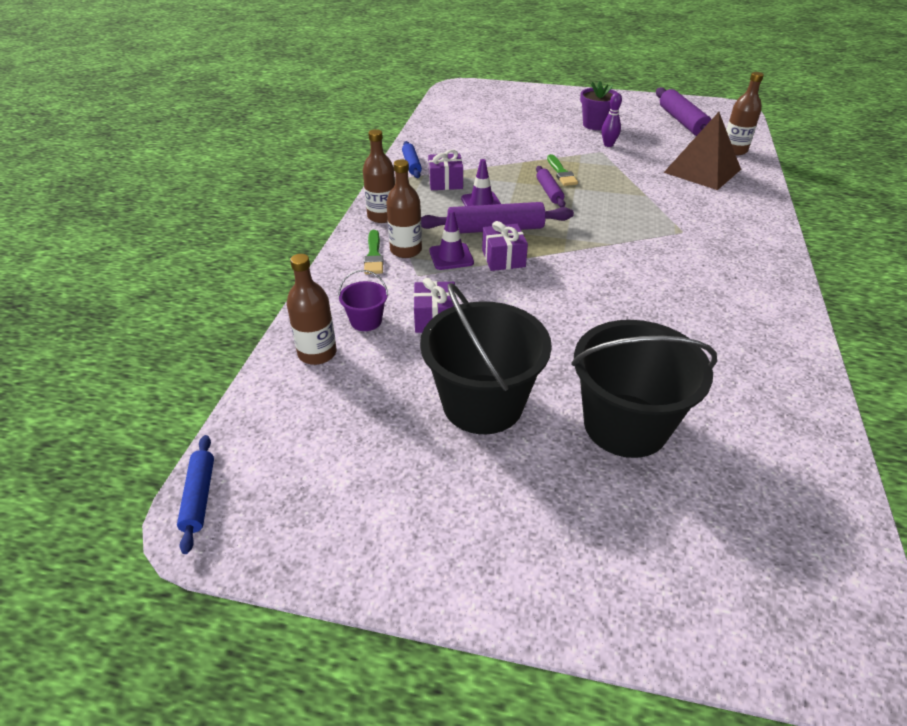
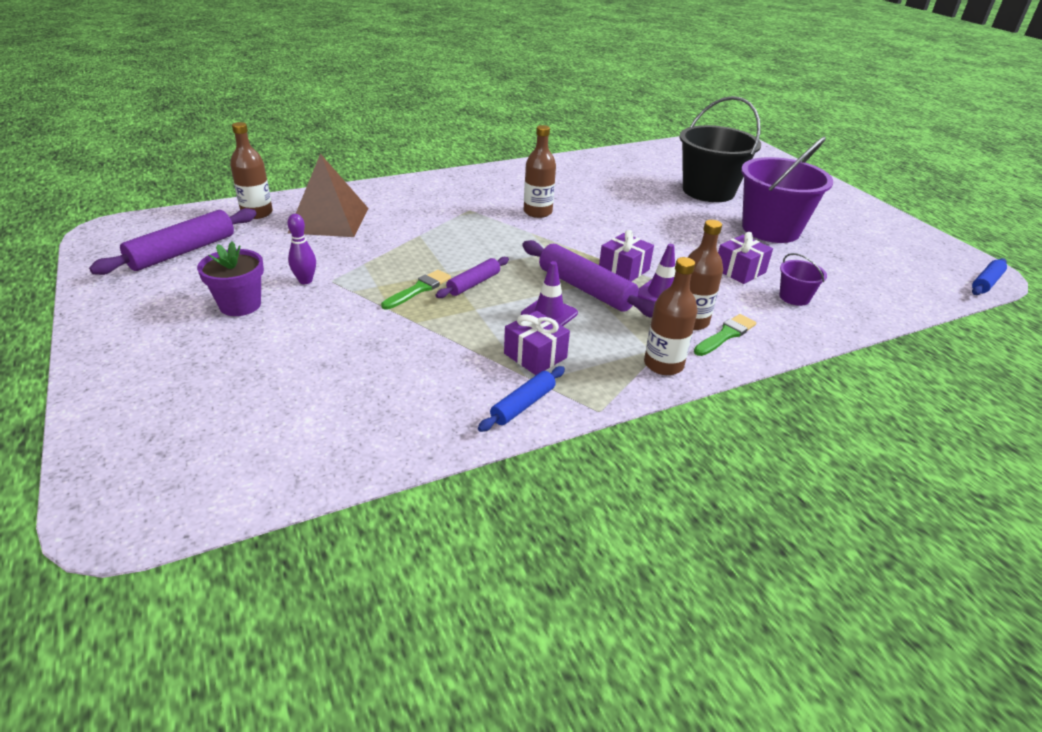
camera: 130 degrees left, 5 degrees down
(317, 353) = (854, 301): brown bottle -> brown bottle (537, 212)
(483, 404) = (770, 229): black bucket -> purple bucket

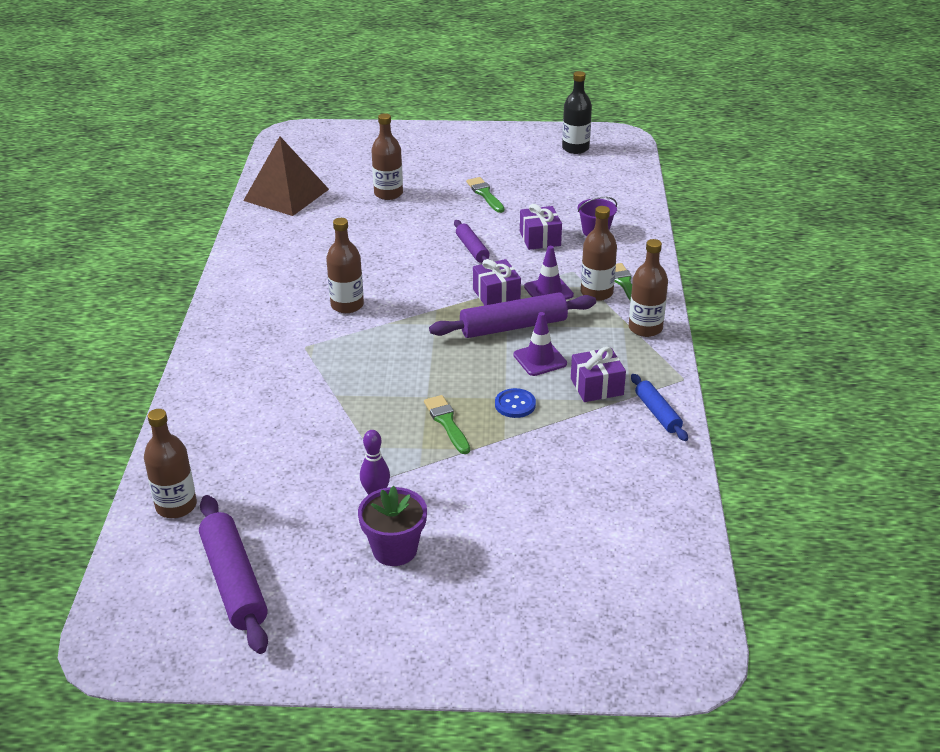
camera: 60 degrees left, 0 degrees up
(329, 220) = (245, 451): brown pyramid -> brown pyramid (286, 194)
(470, 316) = (515, 404): none -> blue button
(473, 283) = (460, 386): purple rolling pin -> purple rolling pin (472, 249)
(708, 191) = (388, 194): black bucket -> brown bottle
(770, 229) = (485, 194): purple bucket -> green brush
(921, 254) = (575, 148): none -> black bottle
(986, 283) = (631, 144): blue rolling pin -> none

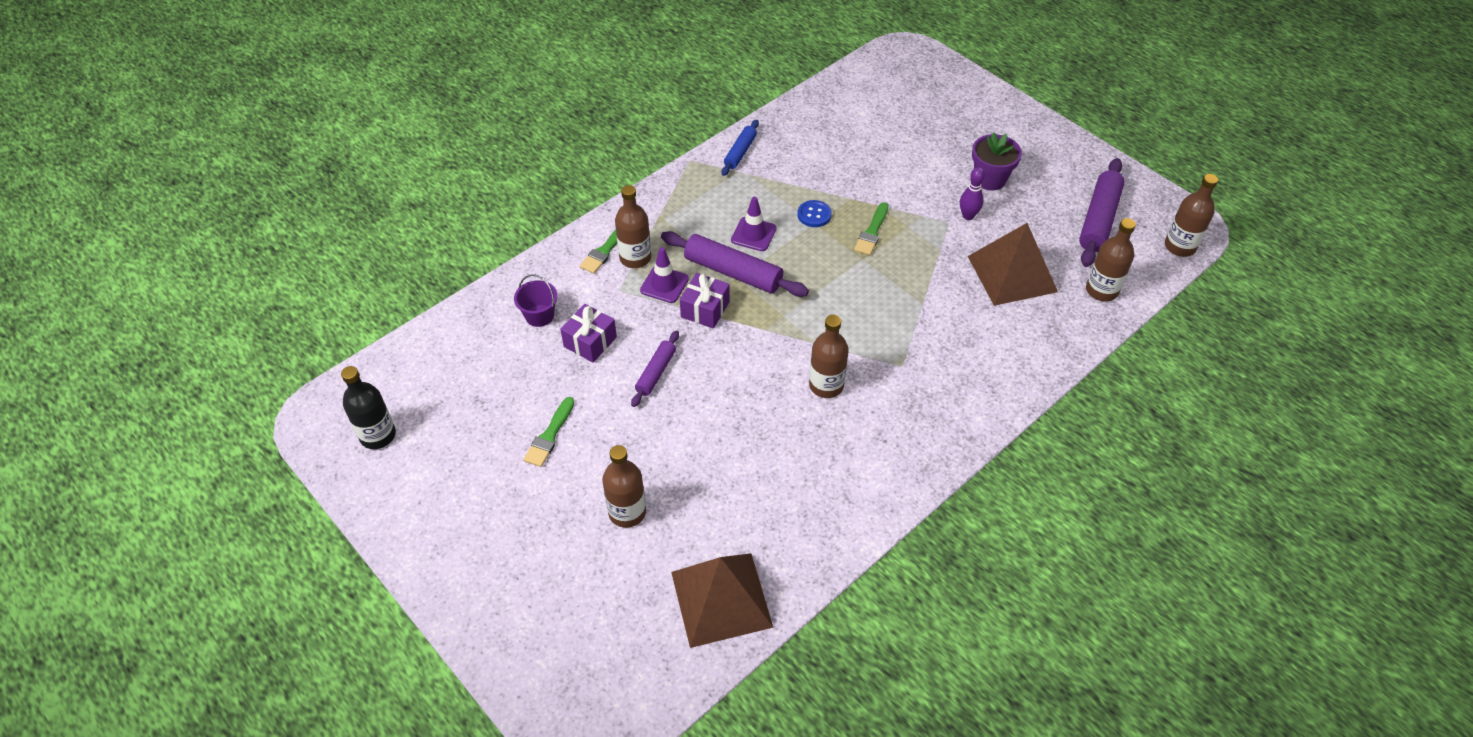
camera: 135 degrees left, 15 degrees up
(279, 467) = (1012, 274): none -> brown pyramid
(597, 387) = (748, 191): purple gift -> none
(645, 328) = (652, 208): brown bottle -> brown bottle (1180, 246)

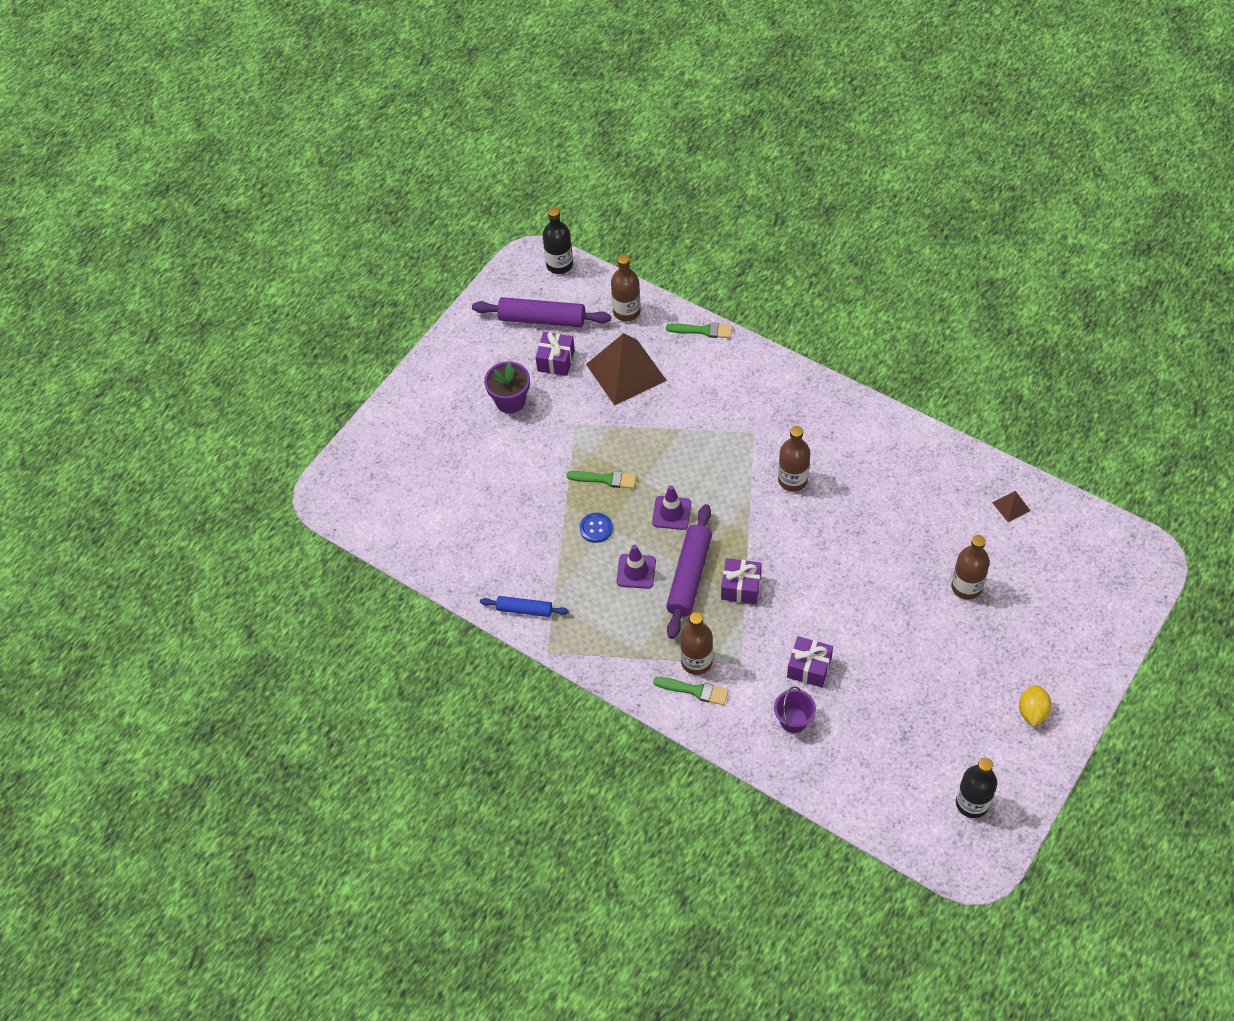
camera: 100 degrees left, 5 degrees up
(446, 525) = (1032, 712): none -> yellow lemon
(549, 435) = (918, 666): green brush -> green brush (703, 330)
(656, 372) = (824, 606): purple rolling pin -> none
(664, 284) = (722, 628): purple traffic cone -> purple traffic cone (671, 513)
(721, 599) = (1011, 506): brown pyramid -> brown pyramid, size x0.43
(968, 216) = (564, 411): purple bowling pin -> none
(1038, 221) = (556, 361): none -> purple gift
(1180, 246) = (559, 265): brown bottle -> black bottle

